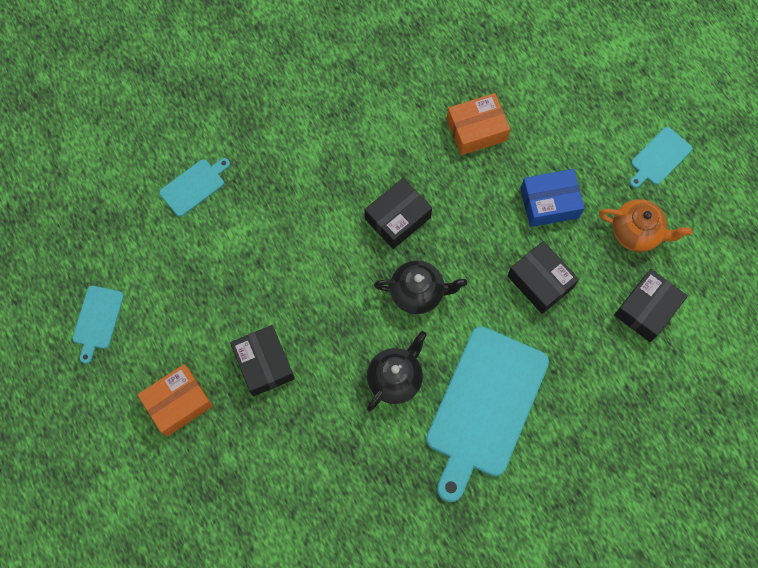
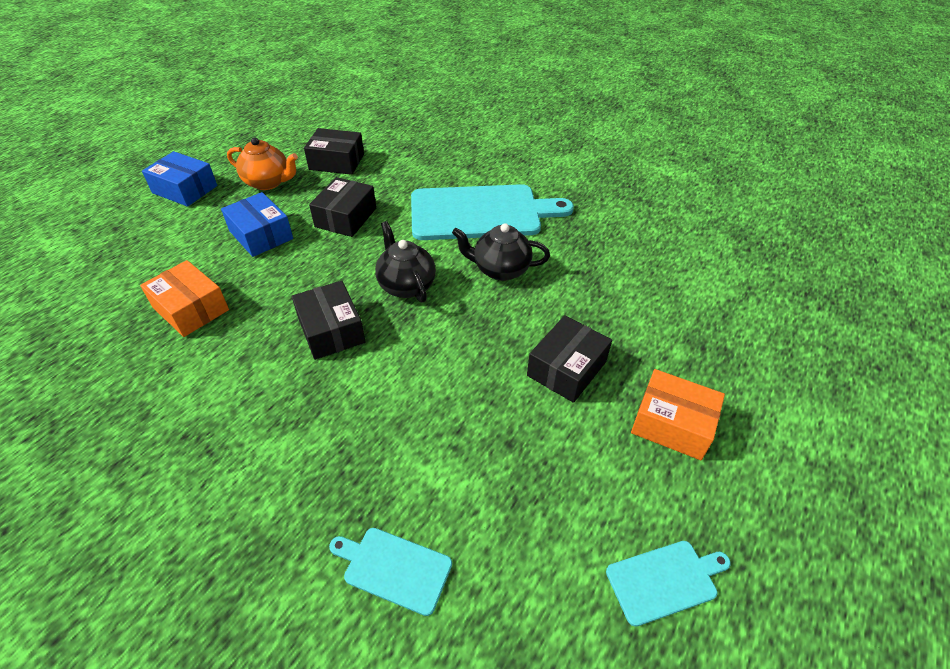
camera: 120 degrees left, 25 degrees down
(397, 218) = (331, 330): black box -> black box turned 45 degrees clockwise
(636, 232) = (268, 182): orange teapot -> orange teapot turned 120 degrees clockwise
(659, 158) = (185, 189): turquoise cutting board -> blue box

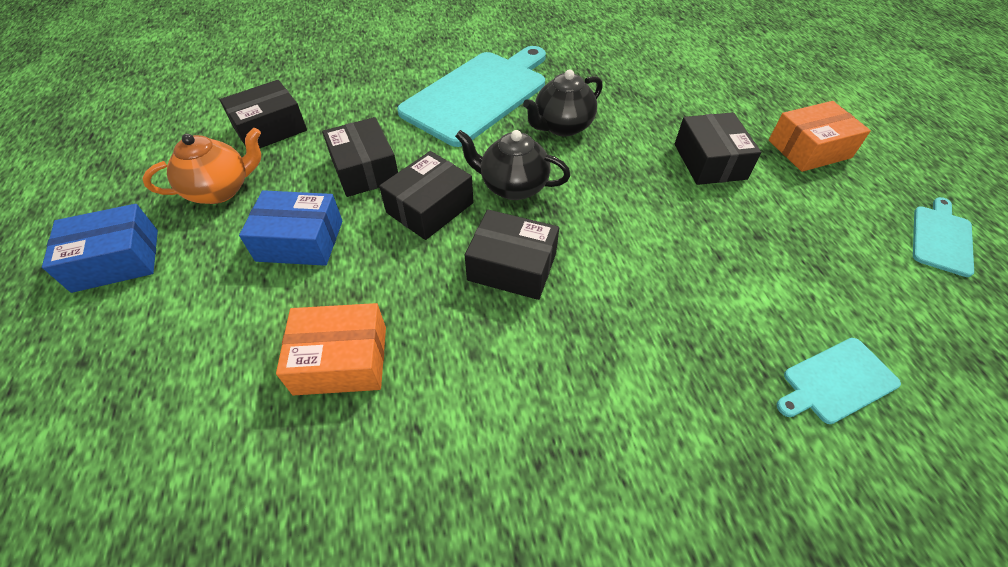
camera: 45 degrees left, 5 degrees up
(343, 264) = (430, 208): none -> black box

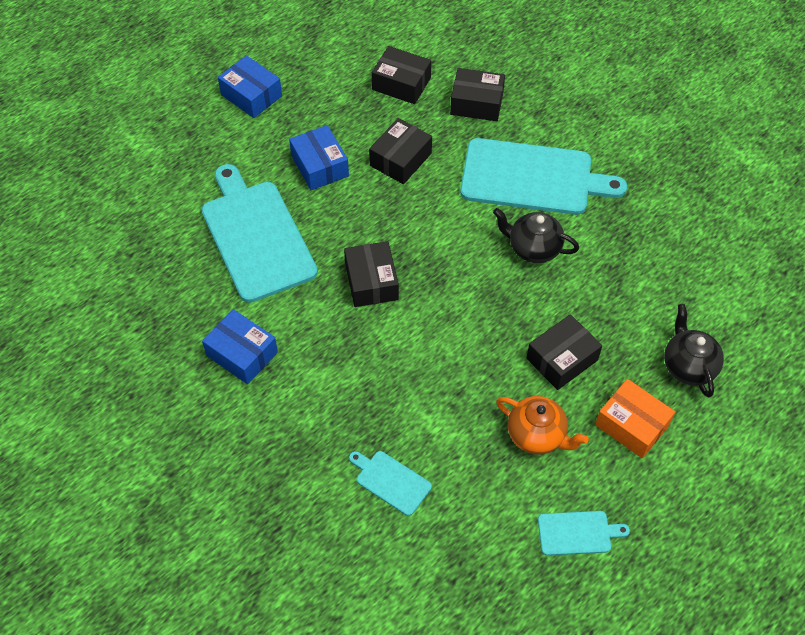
camera: 60 degrees right, 5 degrees up
(221, 190) = (331, 100): orange teapot -> orange teapot (537, 435)
(341, 360) = (256, 236): orange box -> turquoise cutting board
(430, 208) = (391, 214): black box -> black box (476, 103)
(512, 186) = (443, 249): black teapot -> black teapot (688, 366)
(534, 480) = (242, 354): none -> blue box

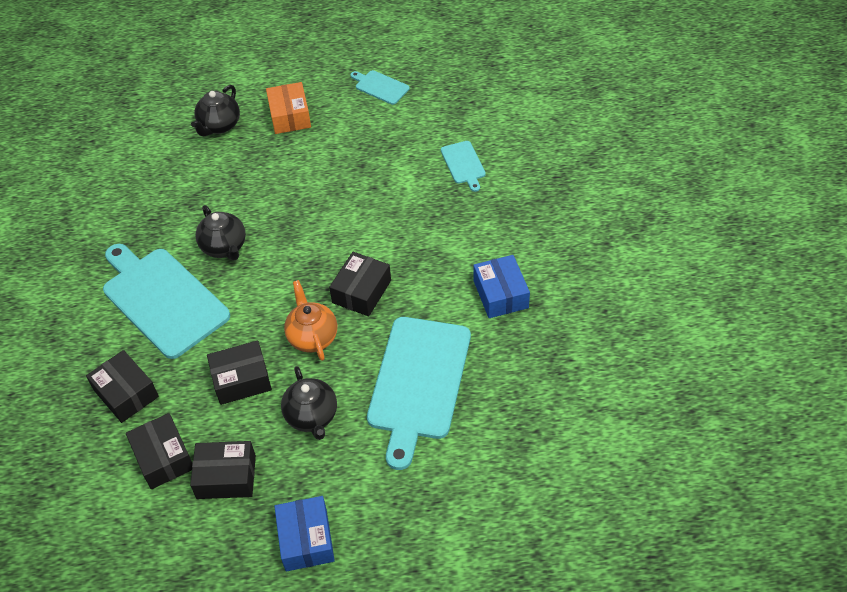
camera: 140 degrees left, 5 degrees down
(319, 166) = (312, 416): blue box -> black teapot
(537, 435) = (351, 140): orange teapot -> orange teapot (312, 337)
(562, 359) = (288, 170): black box -> black box (226, 477)

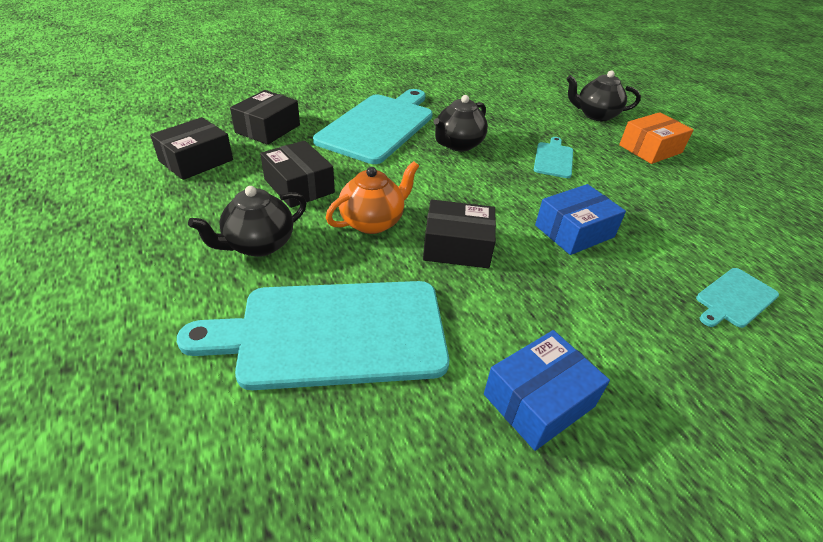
camera: 65 degrees right, 10 degrees down
(226, 477) = (172, 201): black box -> none
(306, 540) = (74, 277): blue box -> blue box (574, 231)
(380, 87) = (763, 199): turquoise cutting board -> turquoise cutting board (553, 159)

